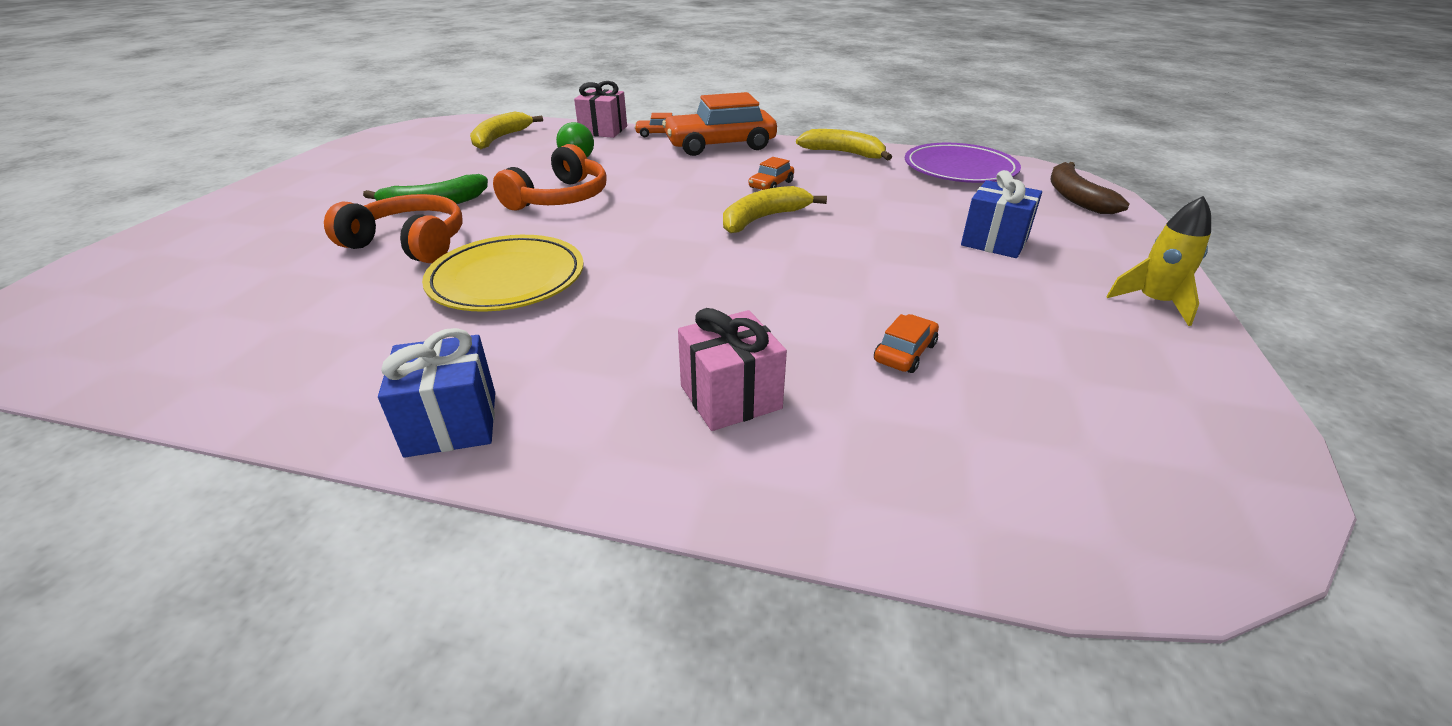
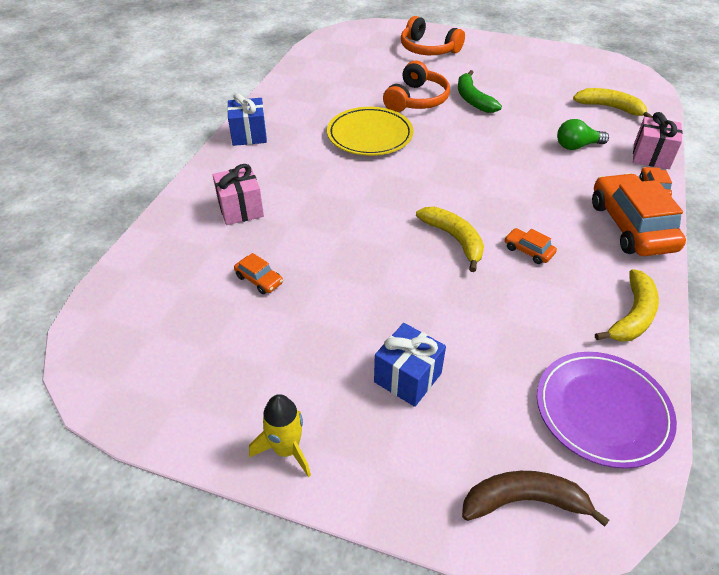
camera: 95 degrees right, 10 degrees up
(559, 198) = (487, 144): orange headphones -> orange headphones (428, 49)

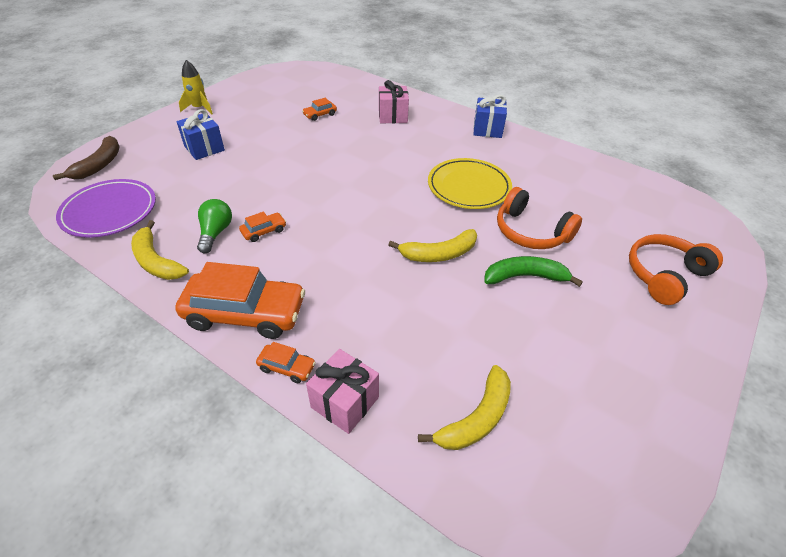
camera: 105 degrees right, 0 degrees up
(454, 239) = (303, 197): yellow banana -> yellow banana (439, 254)
(577, 146) = (396, 333): green light bulb -> green light bulb (215, 233)

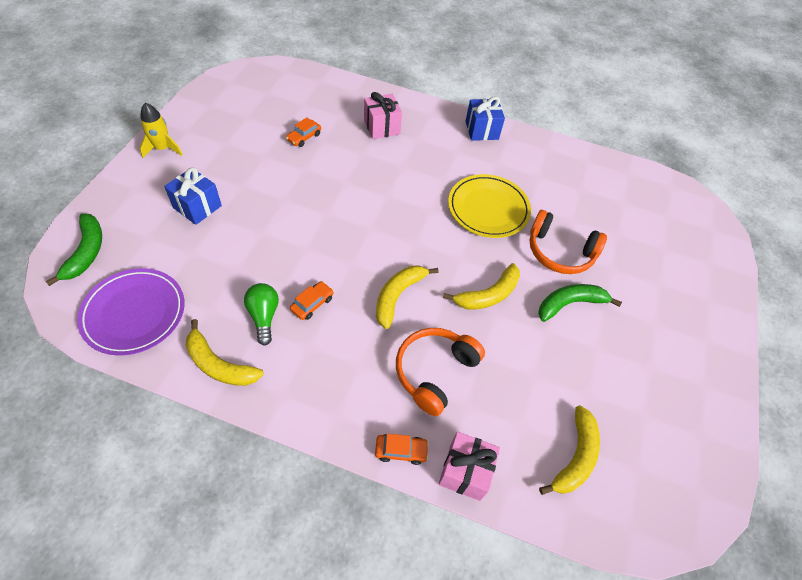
camera: 20 degrees left, 10 degrees up
(99, 165) = (86, 252): brown banana -> green banana
(245, 313) = (337, 403): orange car -> none
(347, 239) = (398, 296): none -> yellow banana
(664, 275) = (680, 276): orange headphones -> orange headphones (434, 372)

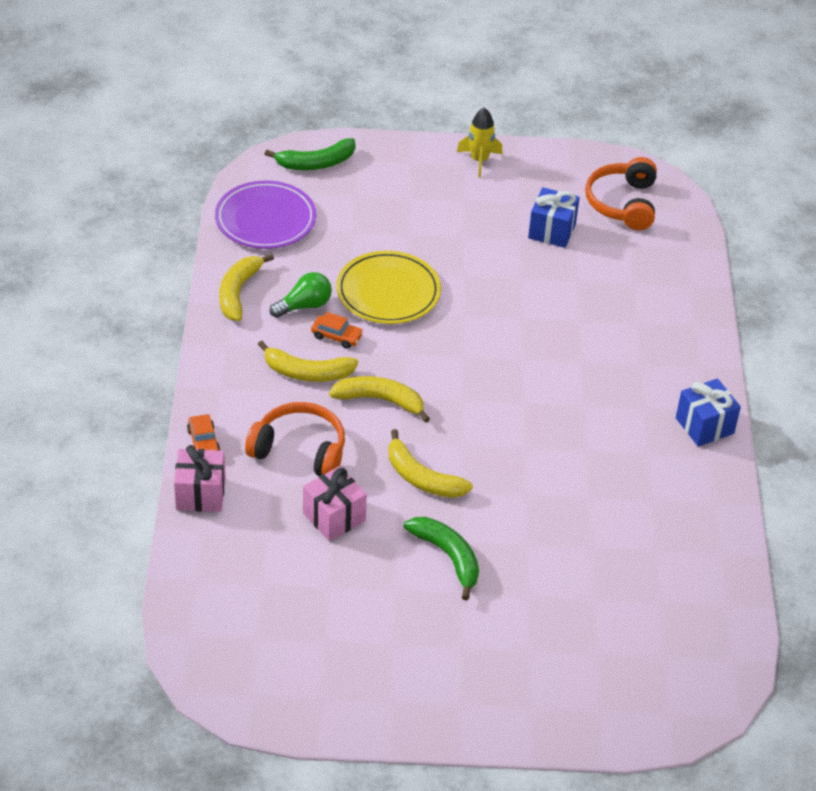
camera: 75 degrees right, 10 degrees down
(197, 207) = (414, 214): blue gift -> blue gift (552, 231)
(304, 137) = (572, 262): orange car -> none
(381, 127) = (639, 325): pink gift -> pink gift (334, 517)
(488, 209) = (558, 456): yellow plate -> yellow plate (388, 292)
(559, 252) = (526, 538): orange headphones -> orange headphones (623, 203)
(575, 456) = (250, 581): yellow banana -> yellow banana (307, 372)

